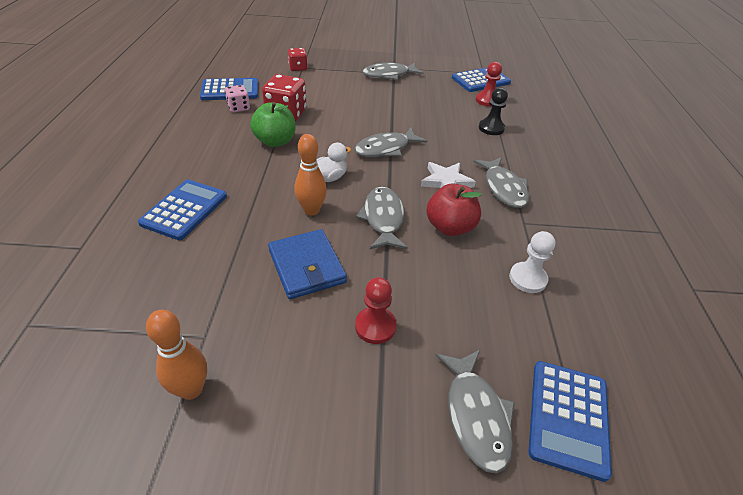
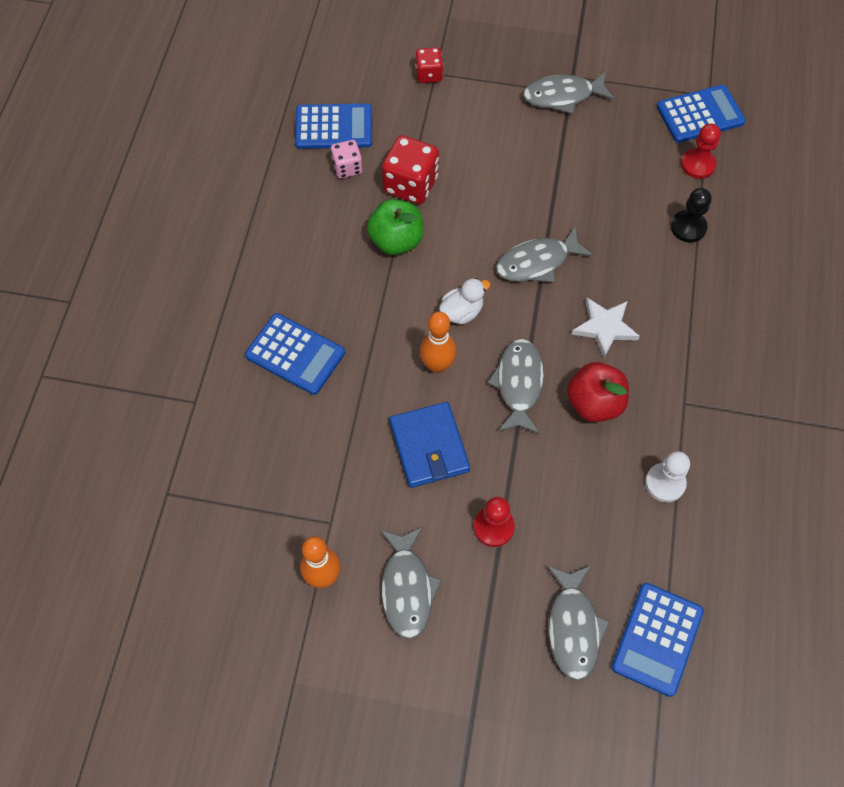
camera: 10 degrees right, 20 degrees up
(184, 210) = (295, 354): blue calculator -> blue calculator turned 90 degrees clockwise
(503, 188) = (675, 344): grey fish -> grey fish (407, 588)

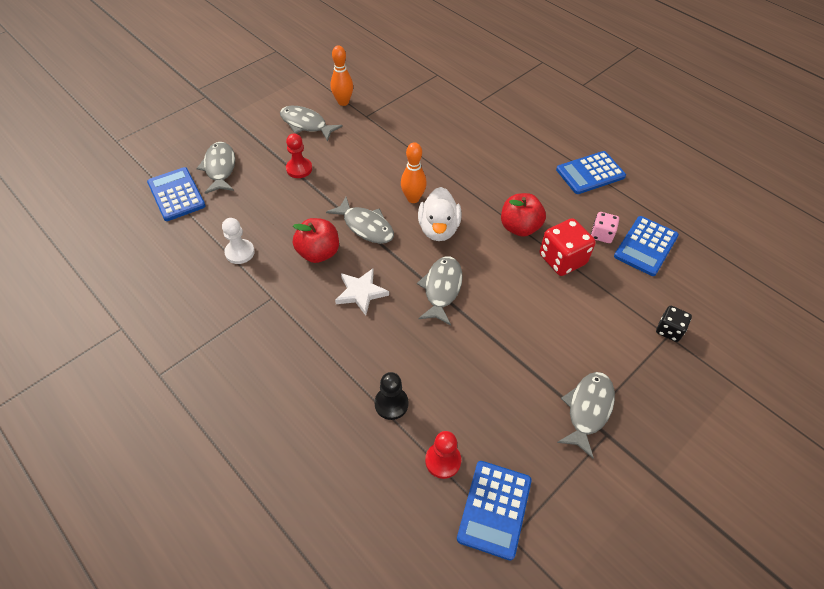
camera: 125 degrees right, 10 degrees down
(295, 354) = (475, 147): blue calculator -> blue calculator (590, 173)
(396, 241) = (519, 227): green apple -> red apple
(429, 74) = (669, 330): red dice -> black dice
(429, 446) = (368, 169): blue wallet -> none
(462, 312) = (438, 229): white duck -> white duck, size x1.55
(573, 627) = (220, 168): grey fish -> grey fish turned 45 degrees clockwise

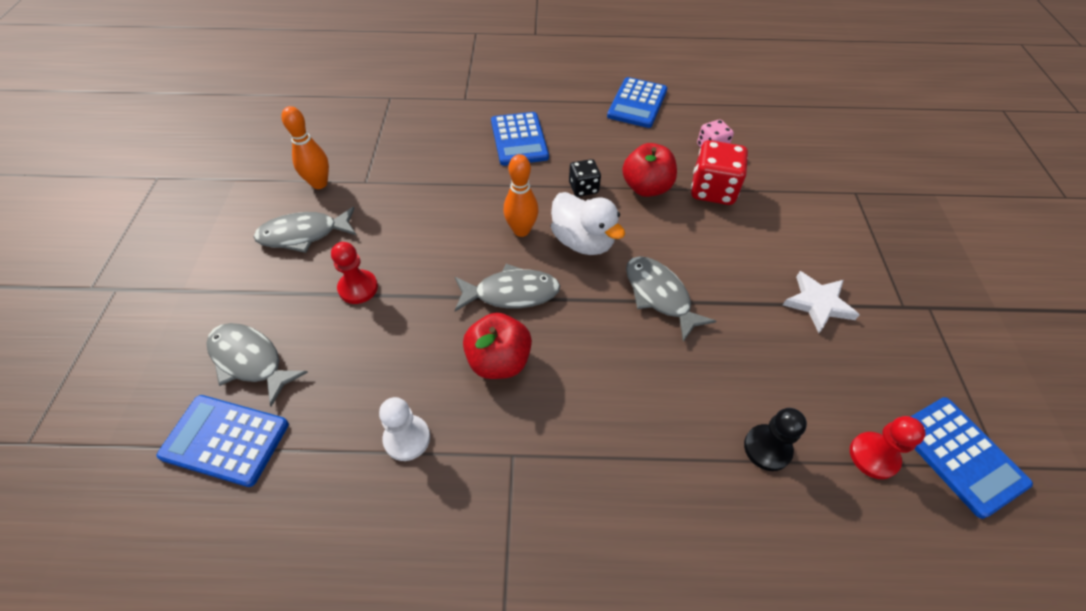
camera: 45 degrees left, 0 degrees up
(361, 292) = (595, 364): white star -> white star (818, 303)
(588, 410) = (893, 300): grey fish -> none
(646, 246) = (751, 134): blue calculator -> blue calculator (519, 139)
(669, 330) = (850, 188): black dice -> black dice (583, 188)

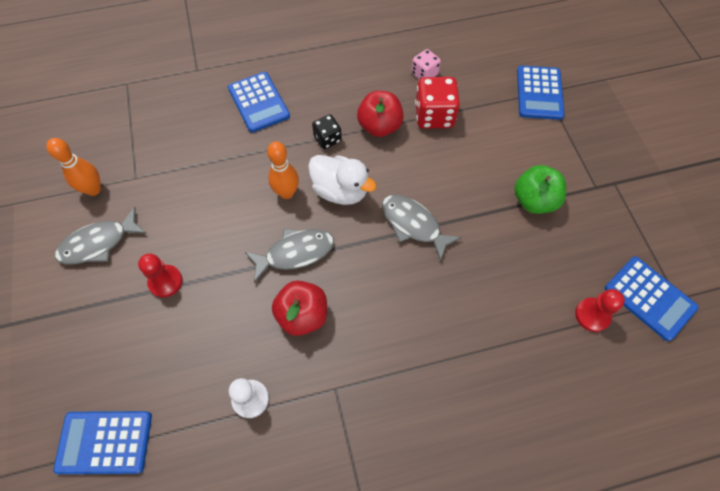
camera: 15 degrees left, 10 degrees up
(250, 361) = (98, 370): grey fish -> none
(637, 103) = (352, 41): blue calculator -> blue calculator (539, 93)
(767, 448) = (518, 330): black pawn -> none
(818, 303) = (534, 200): white star -> green apple

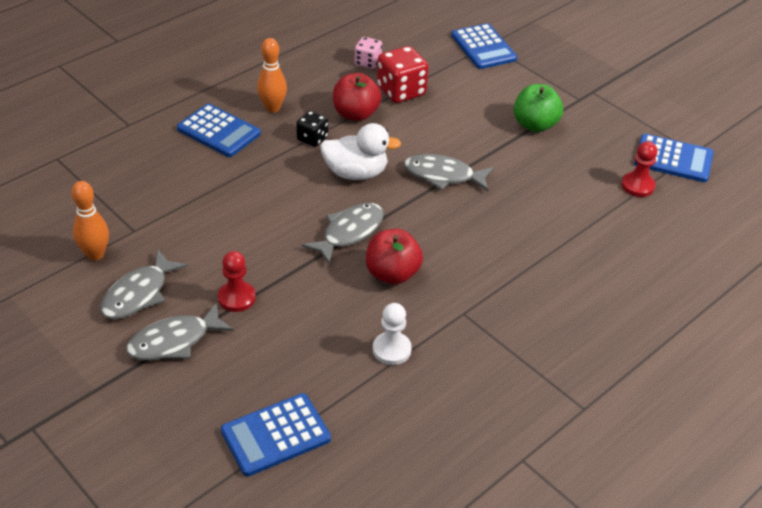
camera: 30 degrees left, 20 degrees down
(93, 304) = (174, 341): none -> grey fish
(286, 193) = (304, 191): orange bowling pin -> orange bowling pin (272, 108)

